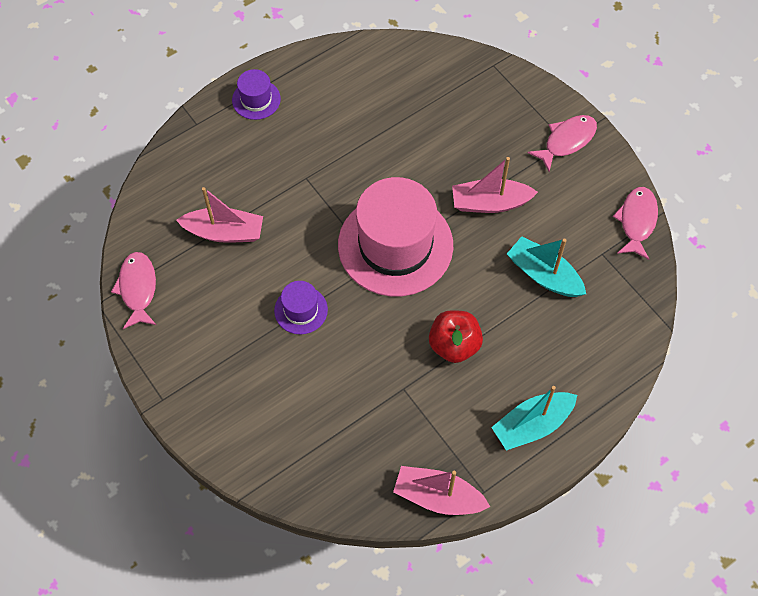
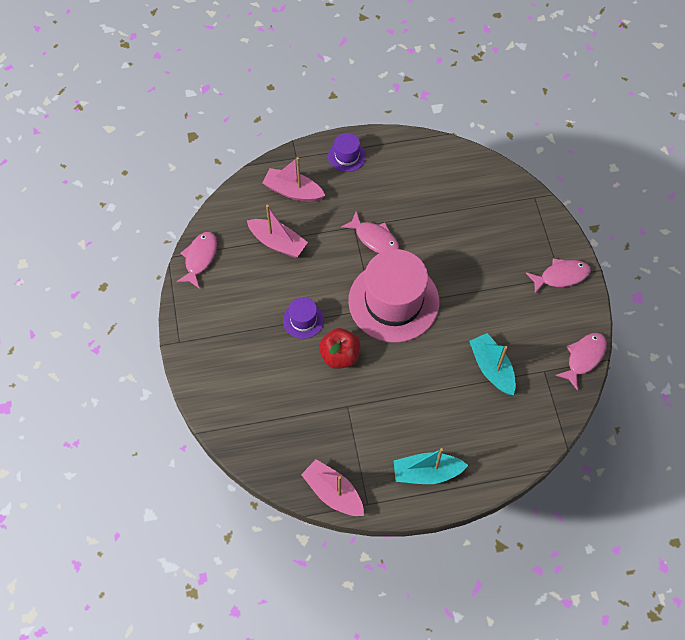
camera: 25 degrees right, 0 degrees up
(336, 182) = (374, 238): none -> pink fish
(454, 345) = (399, 391): red apple -> red apple (340, 356)
(490, 203) = (479, 299): pink boat -> pink boat (293, 191)

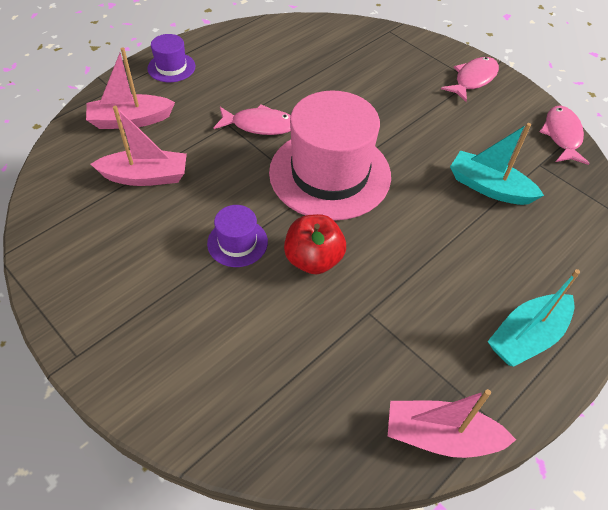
camera: 35 degrees left, 10 degrees down
(200, 258) = (48, 238): pink fish -> none

